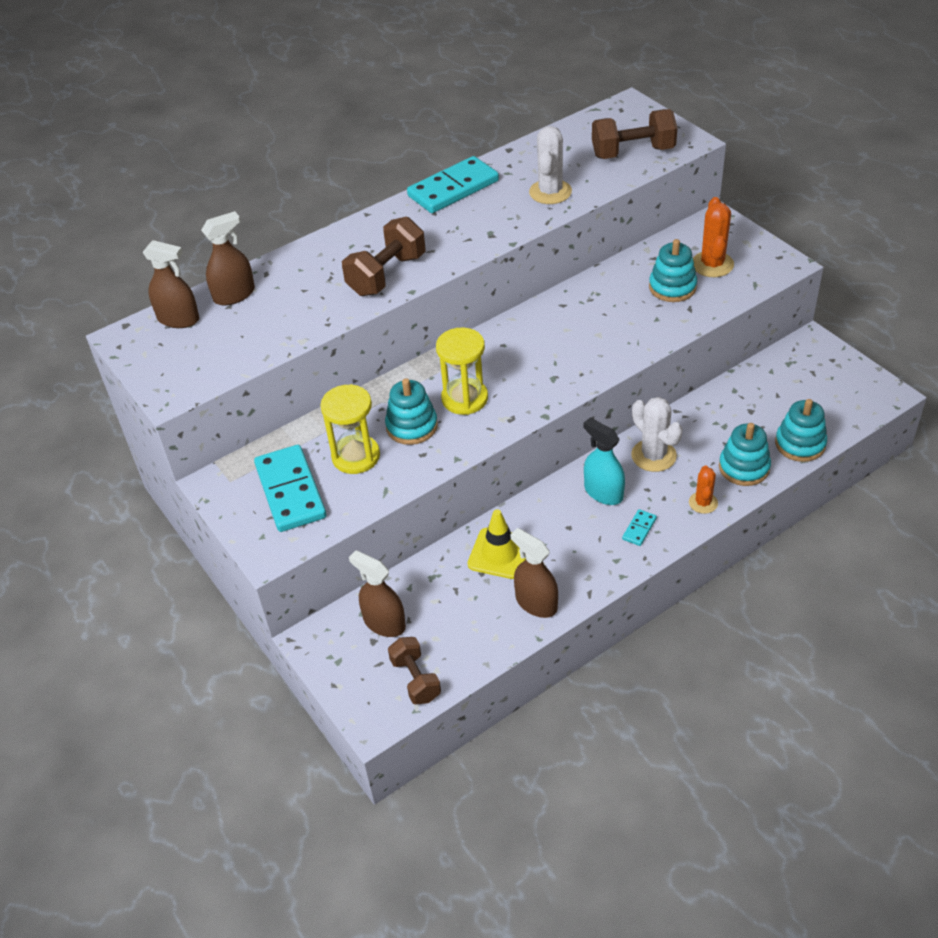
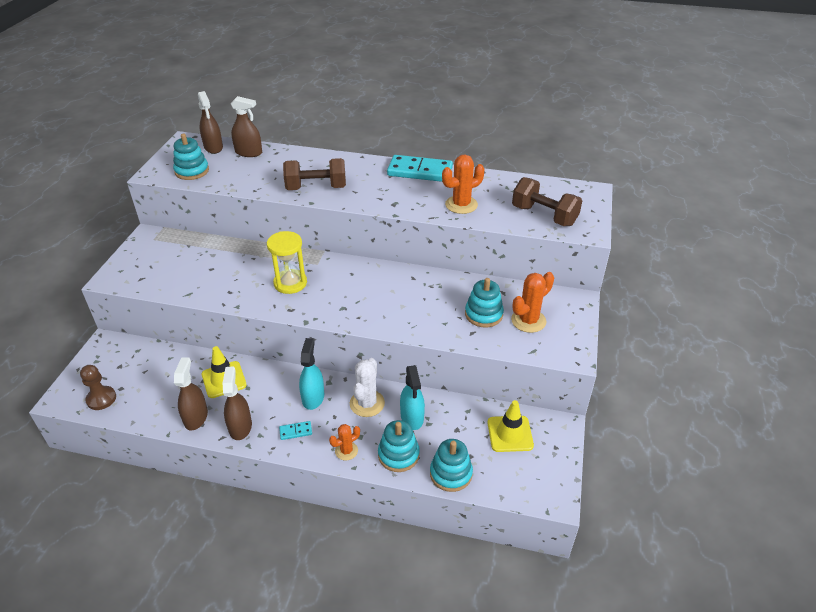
camera: 45 degrees right, 5 degrees down
(291, 491) = (161, 262): turquoise domino -> none
(356, 456) = (207, 269): yellow hourglass -> none
(384, 623) = (135, 363): brown spray bottle -> brown spray bottle (240, 427)
(412, 426) = (249, 276): turquoise stacking toy -> turquoise stacking toy (192, 171)
(415, 679) = (101, 399): brown dumbbell -> brown pawn
(550, 192) = (461, 205): white cactus -> orange cactus
(705, 433) = (412, 417): none -> turquoise spray bottle
(790, 379) = (510, 434): none -> yellow traffic cone

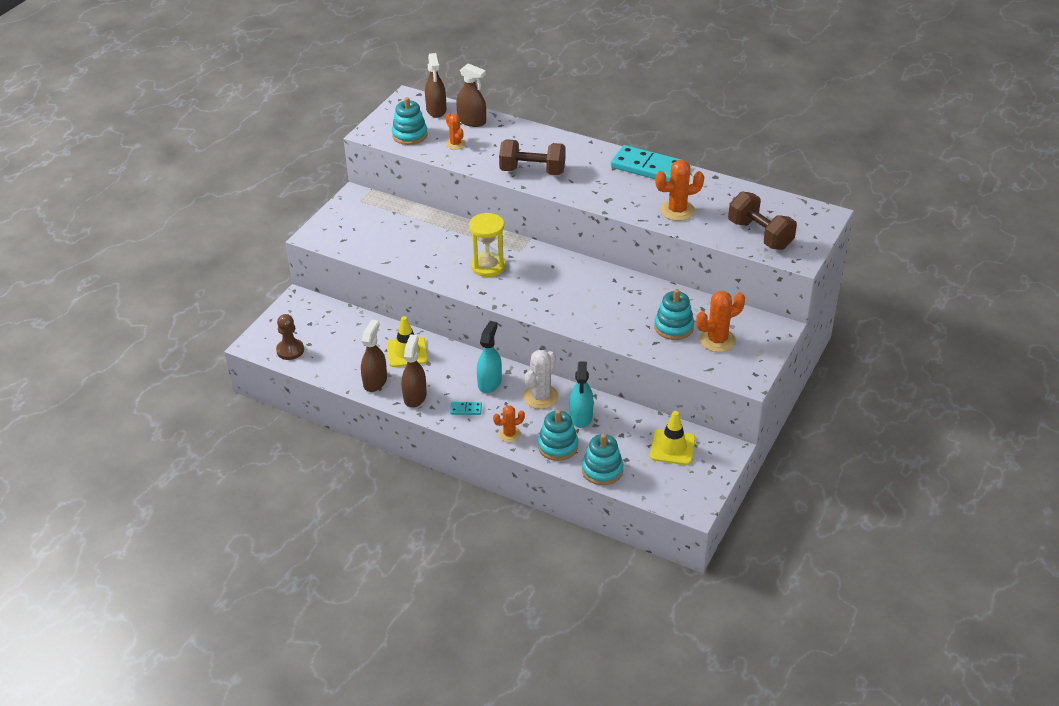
camera: 15 degrees right, 0 degrees up
(237, 173) = (455, 144): none -> orange cactus

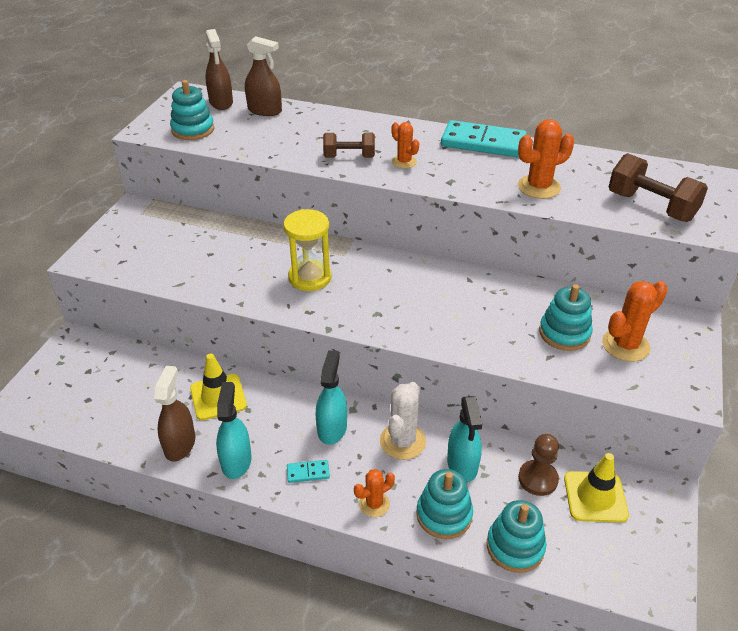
camera: 10 degrees left, 0 degrees up
(290, 350) = (62, 412): brown pawn -> brown pawn (538, 479)
(415, 396) = (236, 461): brown spray bottle -> turquoise spray bottle
(455, 144) = (249, 135): orange cactus -> orange cactus (404, 162)
(532, 171) = (349, 157): brown dumbbell -> brown dumbbell, size x0.66

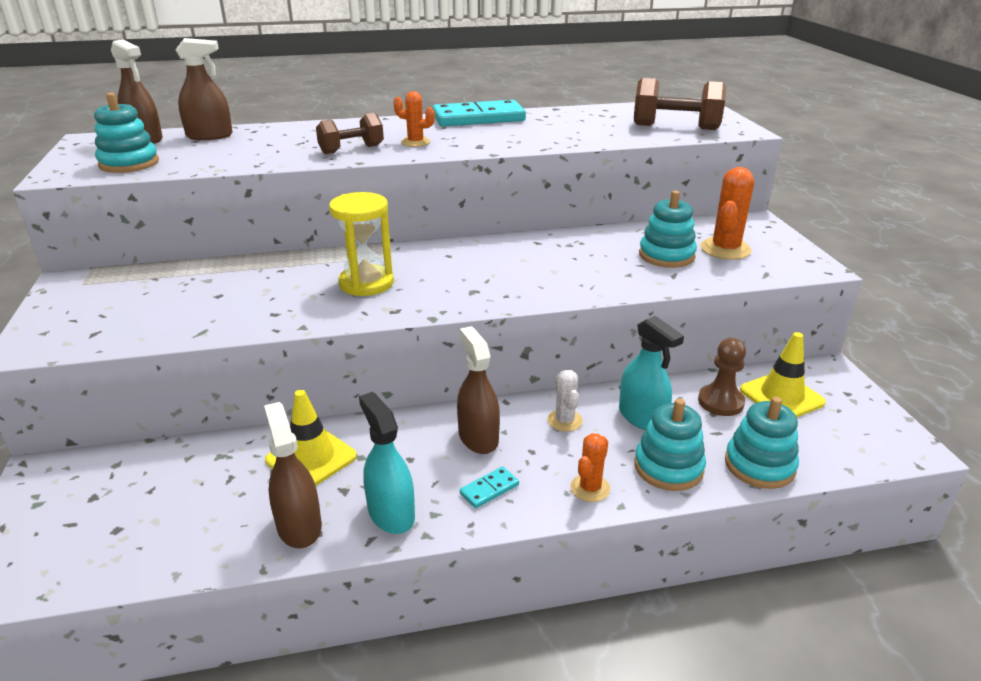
camera: 30 degrees left, 10 degrees down
(332, 428) = (478, 437): turquoise spray bottle -> brown spray bottle
(402, 441) = (564, 420): white cactus -> white cactus, size x0.62
(539, 187) = (567, 134): orange cactus -> none

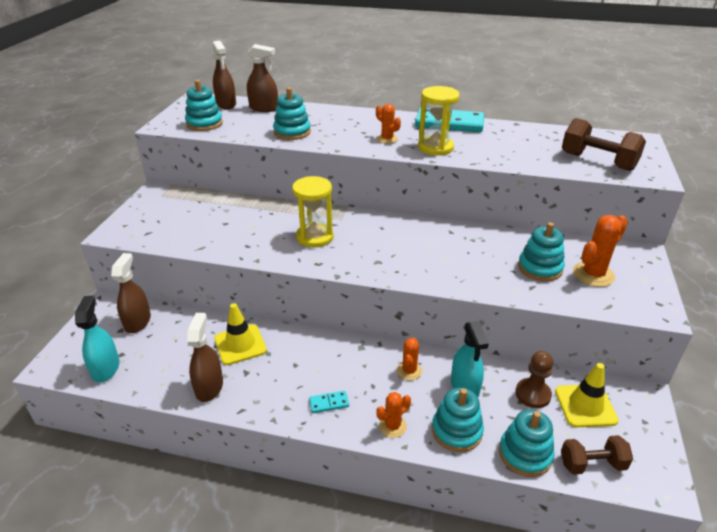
camera: 25 degrees right, 5 degrees up
(277, 154) = (292, 132): none -> turquoise stacking toy
(351, 149) = (340, 137): brown dumbbell -> brown dumbbell (592, 464)
(391, 513) = (262, 398): turquoise spray bottle -> turquoise spray bottle (106, 368)
(478, 437) = (345, 364): brown spray bottle -> brown spray bottle (137, 322)
(484, 141) = (435, 147): none -> yellow hourglass
(564, 420) = (409, 371): white cactus -> orange cactus

